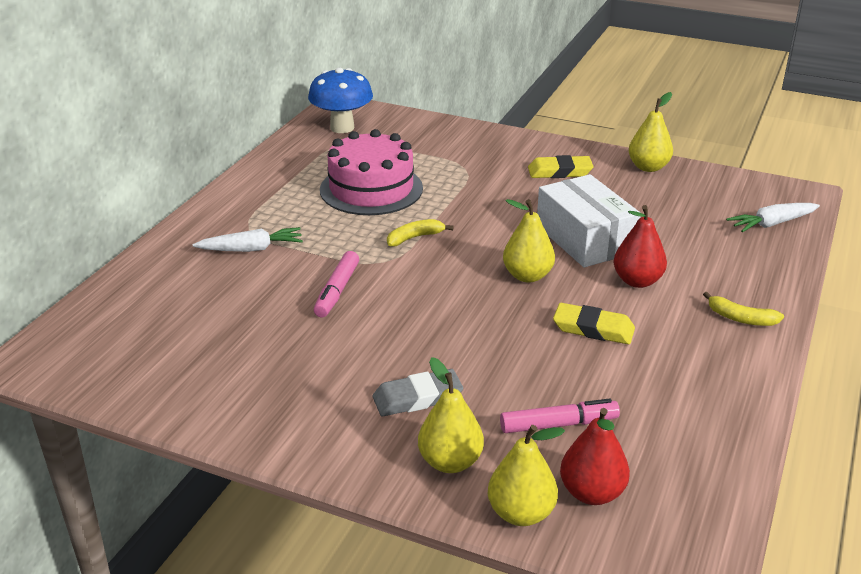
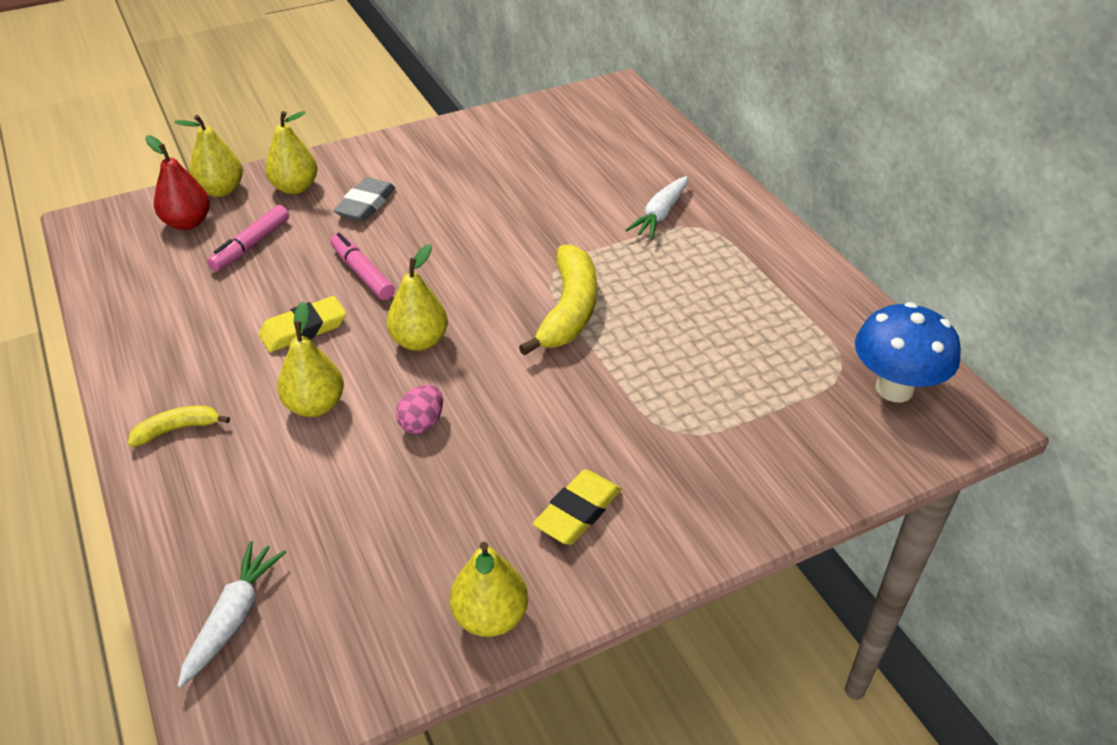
camera: 130 degrees right, 10 degrees up
(337, 291) = (539, 229): pink marker -> pink marker (362, 273)
(371, 189) = (700, 332): pink cake -> none
(415, 238) = (568, 310): yellow banana -> yellow banana, size x1.91
(585, 239) = (422, 423): white box -> pink egg
(637, 281) = (315, 405): red pear -> yellow pear

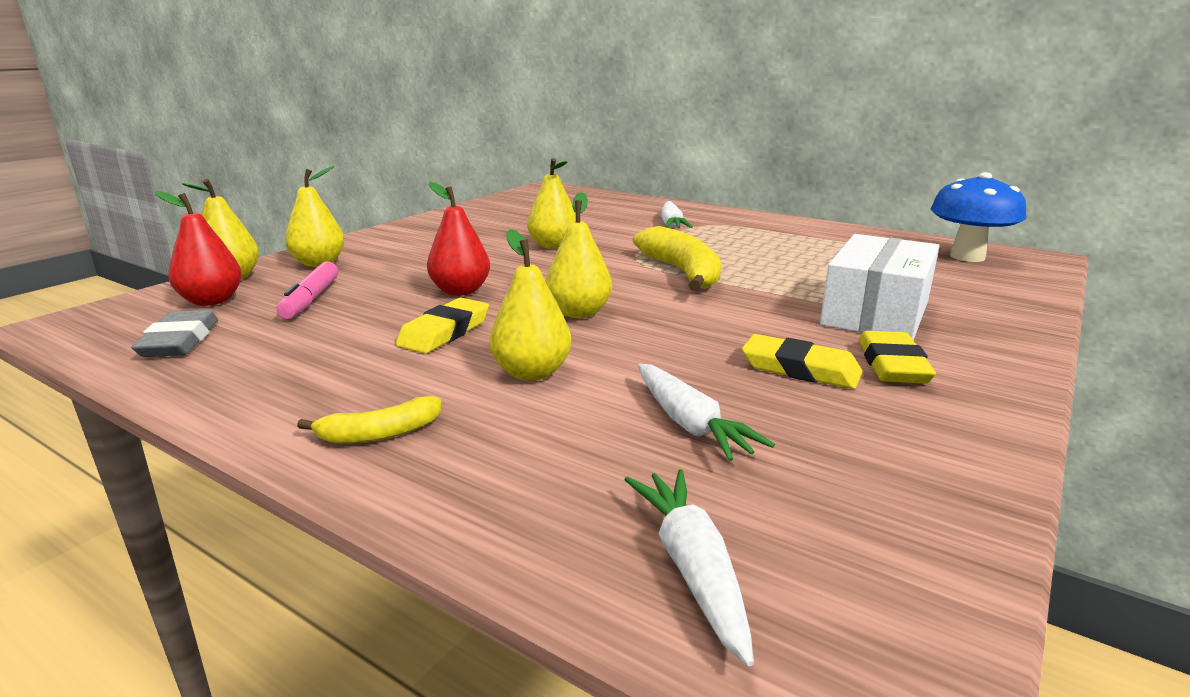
camera: 30 degrees left, 20 degrees down
(177, 429) = (379, 433): yellow banana -> yellow banana turned 150 degrees counterclockwise
(358, 506) = (689, 424): none -> white carrot
(362, 273) = (460, 291): pink marker -> red pear
(366, 204) = (408, 259): grey eraser -> grey eraser (180, 341)
(422, 423) = (662, 355): pink egg -> none
(490, 617) = (956, 453): yellow pear -> yellow pear (553, 246)
(501, 484) = (800, 369): none -> yellow eraser
(661, 441) = (876, 313): none -> white box

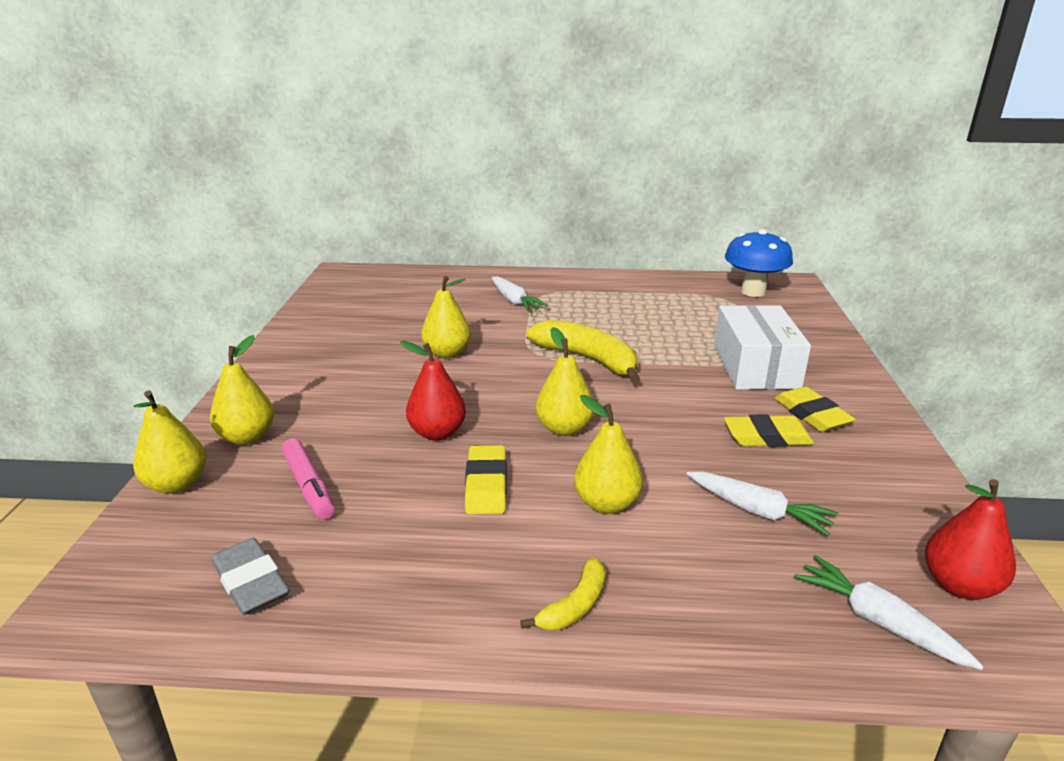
camera: 30 degrees left, 5 degrees up
(212, 301) = (204, 521): red pear -> red pear (959, 585)

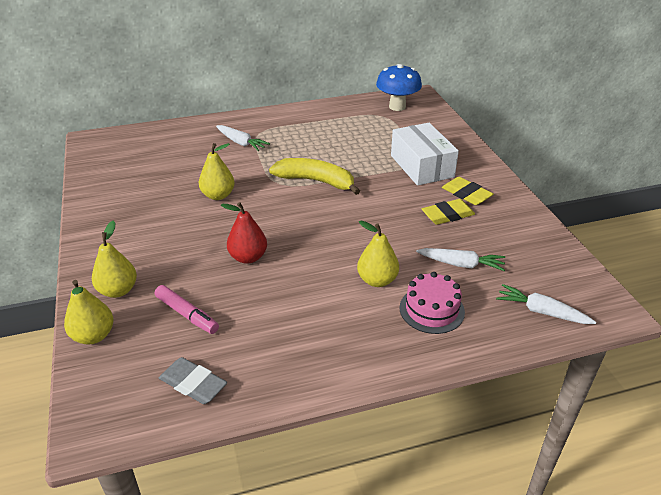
camera: 20 degrees left, 10 degrees up
(486, 484) = (300, 285): yellow eraser -> none
(564, 428) = (327, 236): yellow pear -> none
(575, 605) = (389, 345): yellow banana -> none
(674, 568) = (431, 310): none -> pink cake
(959, 585) = (572, 282): red pear -> none

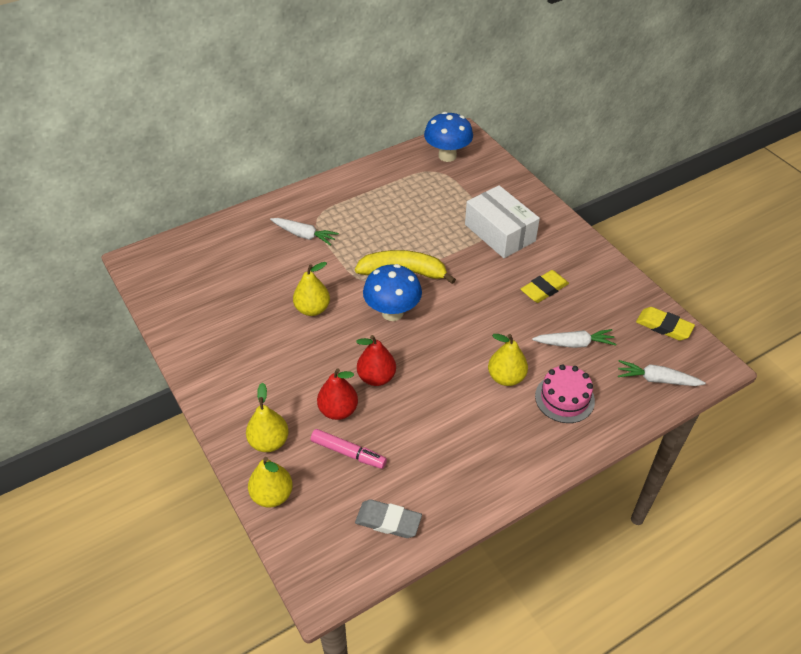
camera: 15 degrees left, 10 degrees up
(197, 277) = (338, 410): none -> red pear
(290, 210) = (392, 313): none -> blue mushroom
(466, 194) = (553, 260): yellow eraser -> yellow eraser (664, 326)

